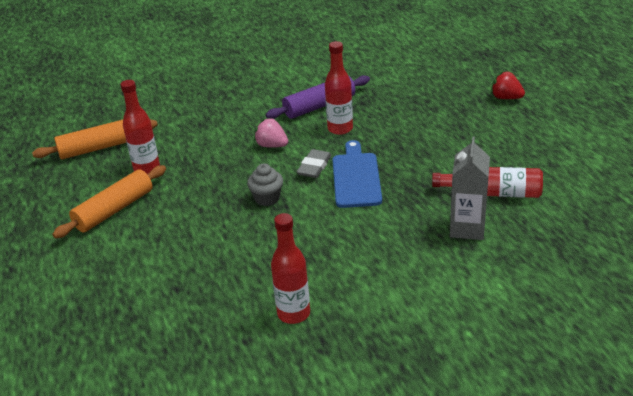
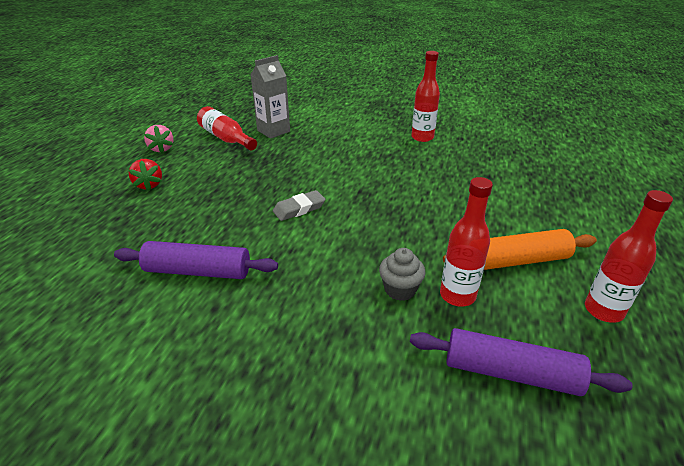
camera: 145 degrees left, 0 degrees up
(98, 148) = (510, 372): orange rolling pin -> purple rolling pin
(267, 198) = (367, 203): grey cupcake -> grey cupcake (400, 290)
(272, 145) = (305, 249): pink strawberry -> pink strawberry (161, 149)
(340, 129) = (226, 232): red bottle -> red bottle (603, 310)
(356, 177) = (283, 185): blue cutting board -> none
(506, 98) = (72, 186): red strawberry -> red strawberry (149, 185)

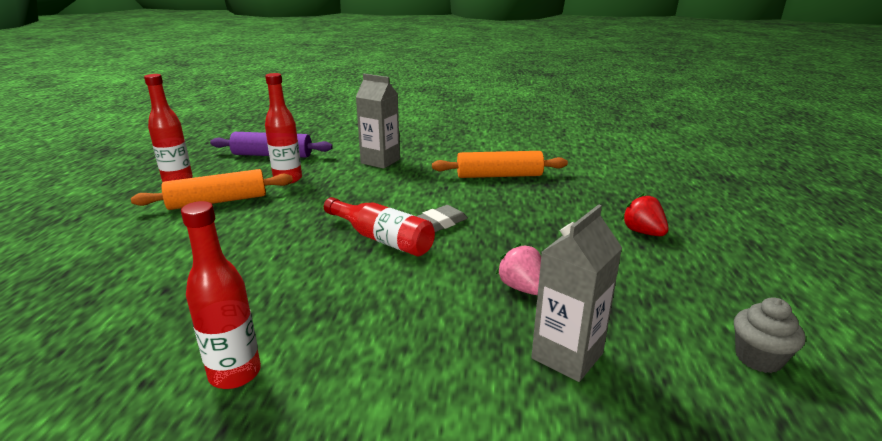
camera: 170 degrees right, 10 degrees down
(161, 149) = (716, 287): pink strawberry -> pink strawberry (522, 288)
(198, 271) = (499, 176): purple rolling pin -> orange rolling pin
(226, 138) = (640, 323): red bottle -> red bottle (382, 239)
(336, 327) = (380, 161): none -> grey carton
(400, 290) = (333, 178): grey cupcake -> grey cupcake (758, 358)

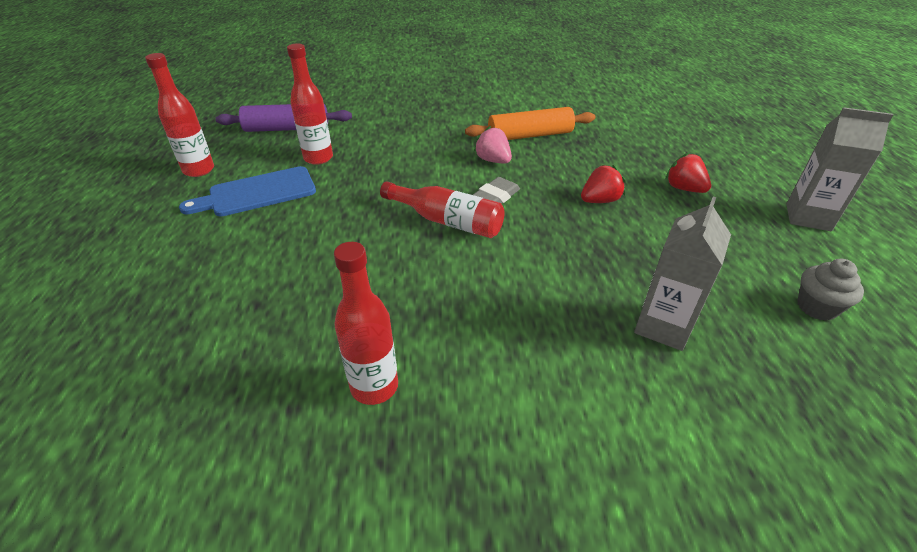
camera: 10 degrees left, 15 degrees up
(218, 201) = (257, 193): orange rolling pin -> blue cutting board
(380, 161) = (405, 127): grey carton -> grey carton (808, 217)
(522, 288) = (599, 261): pink strawberry -> pink strawberry (493, 160)
(546, 235) = (599, 200): none -> red strawberry

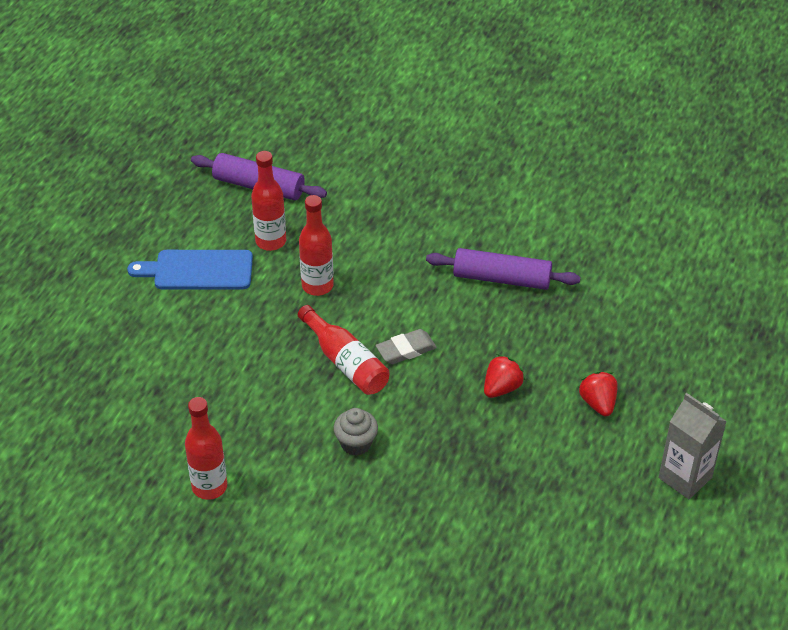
camera: 25 degrees right, 5 degrees up
(199, 170) = (157, 222): red bottle -> red bottle (317, 286)
(493, 160) = (437, 302): pink strawberry -> none
(530, 135) = (501, 278): orange rolling pin -> purple rolling pin
(599, 200) = (501, 388): red strawberry -> red strawberry turned 45 degrees counterclockwise
(663, 326) = (446, 523): grey carton -> none
(816, 307) = (586, 556): grey cupcake -> grey cupcake (356, 443)

